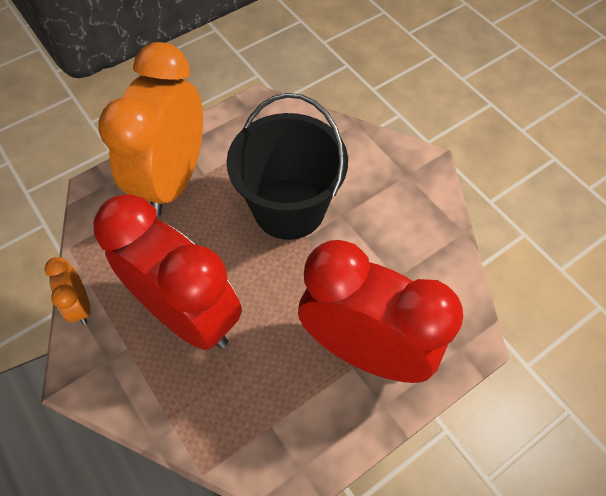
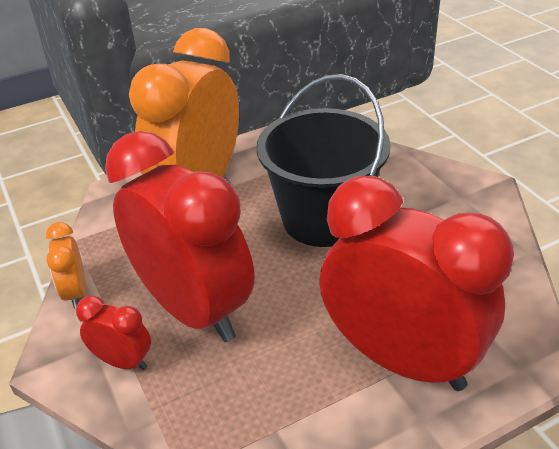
camera: 10 degrees right, 20 degrees down
(136, 374) = (123, 362): none -> red clock

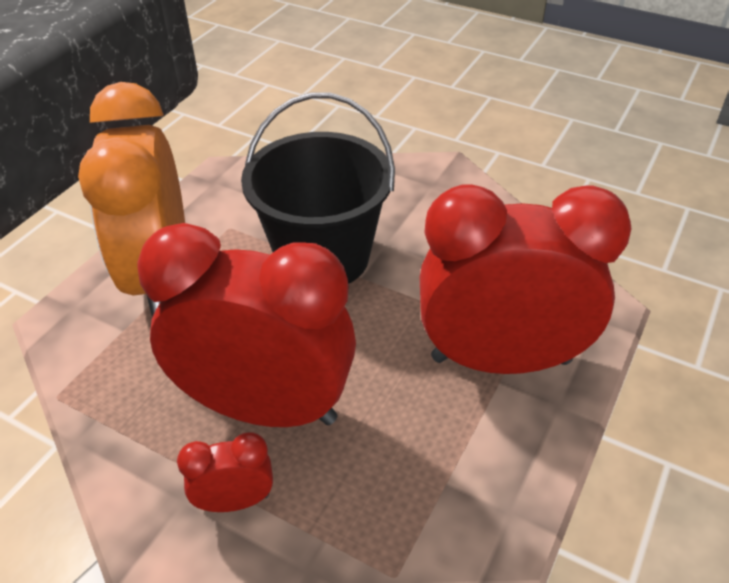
camera: 35 degrees left, 5 degrees up
(76, 292) = (110, 455): orange clock -> none

